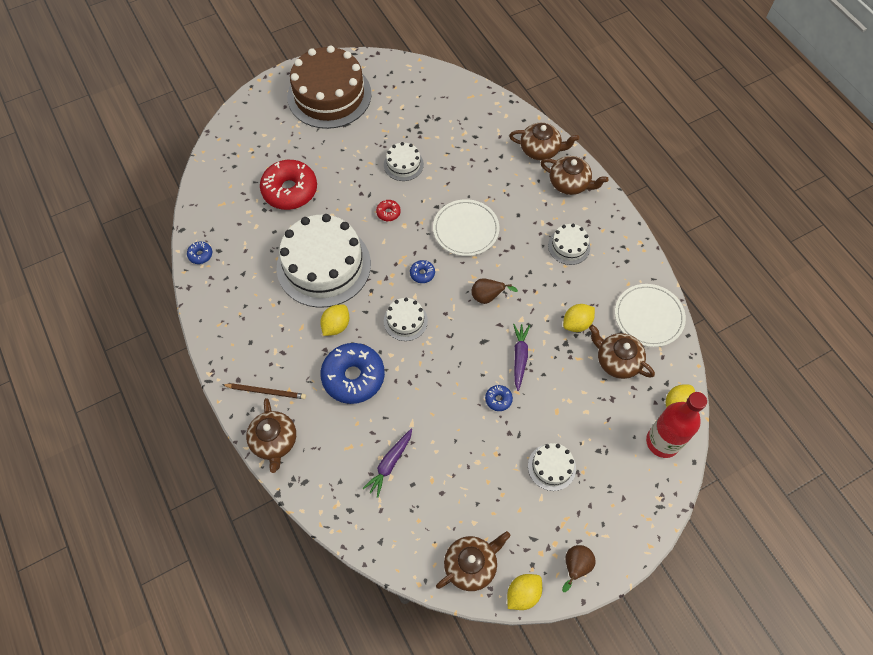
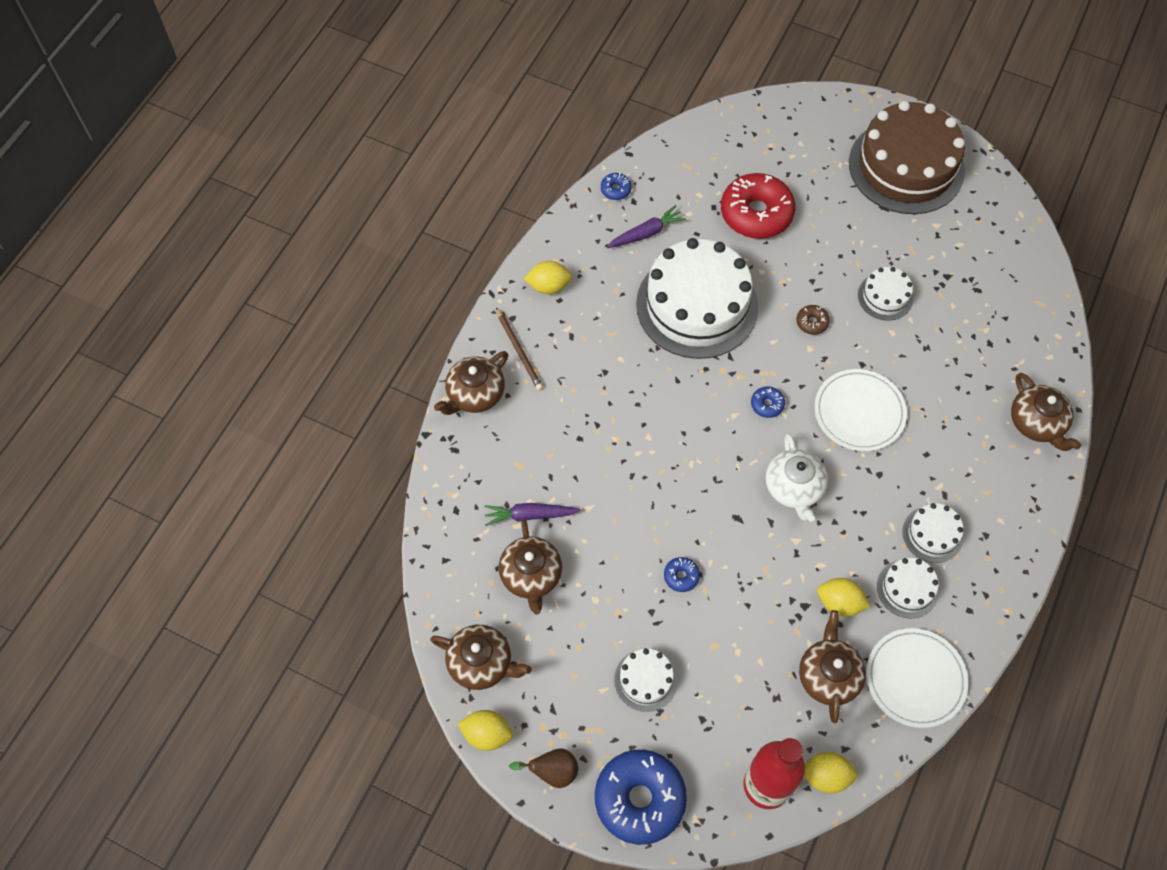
camera: 55 degrees right, 0 degrees up
(336, 326) = (639, 364): yellow lemon -> yellow lemon (548, 286)
(353, 377) = (596, 418): blue donut -> blue donut (639, 799)
(388, 213) = (812, 322): red donut -> brown donut
(405, 321) = (698, 425): white cake -> white cake (907, 588)
(487, 297) = (794, 488): brown pear -> white teapot
(519, 357) = (748, 567): purple carrot -> purple carrot (646, 233)
(570, 183) = (1019, 484): brown teapot -> brown teapot (531, 576)

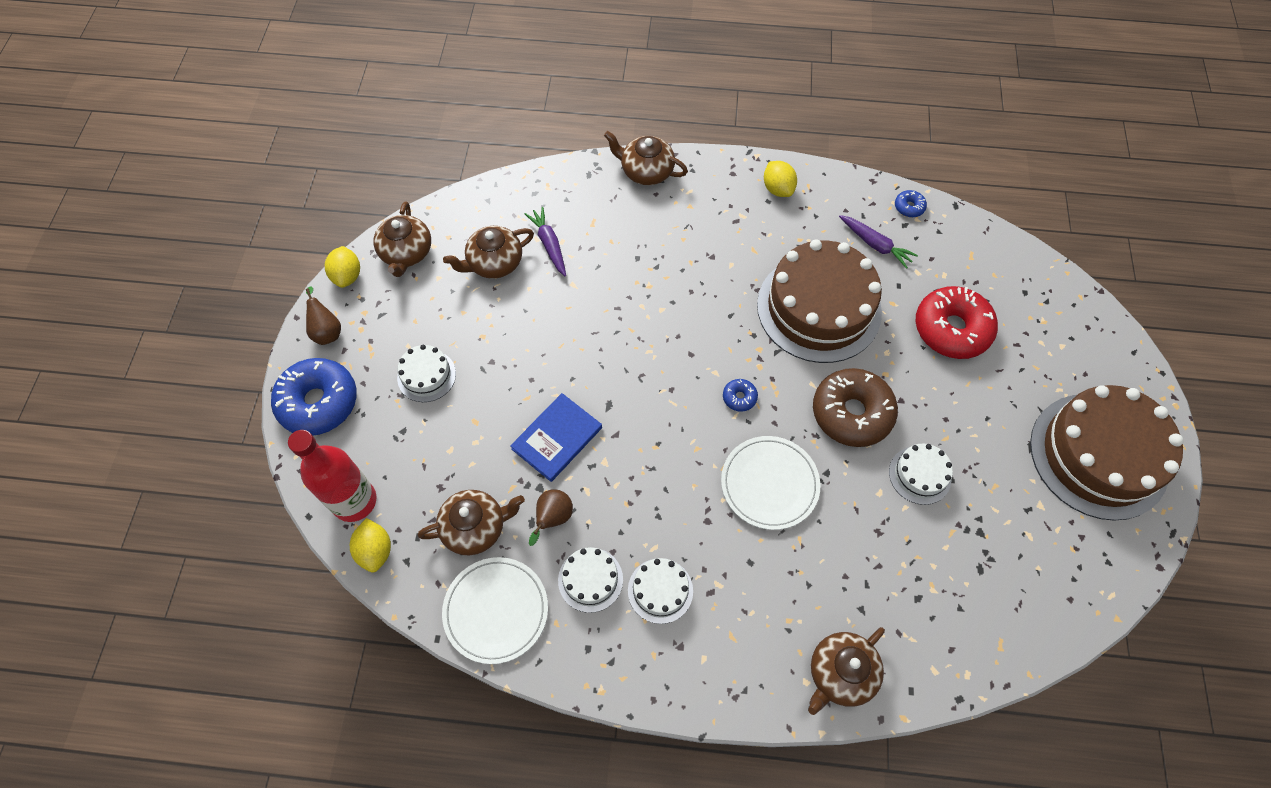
camera: 70 degrees right, 0 degrees up
(519, 351) = (702, 188): brown pencil -> none
(681, 576) = (533, 375): blue donut -> none
(697, 305) = (819, 308): white cake -> brown cake
(758, 575) = (557, 438): none -> blue book
(794, 488) = (659, 445): white teapot -> none
(812, 322) = (851, 413): brown donut -> brown donut, size x2.35
(839, 603) = (553, 518): yellow lemon -> brown pear

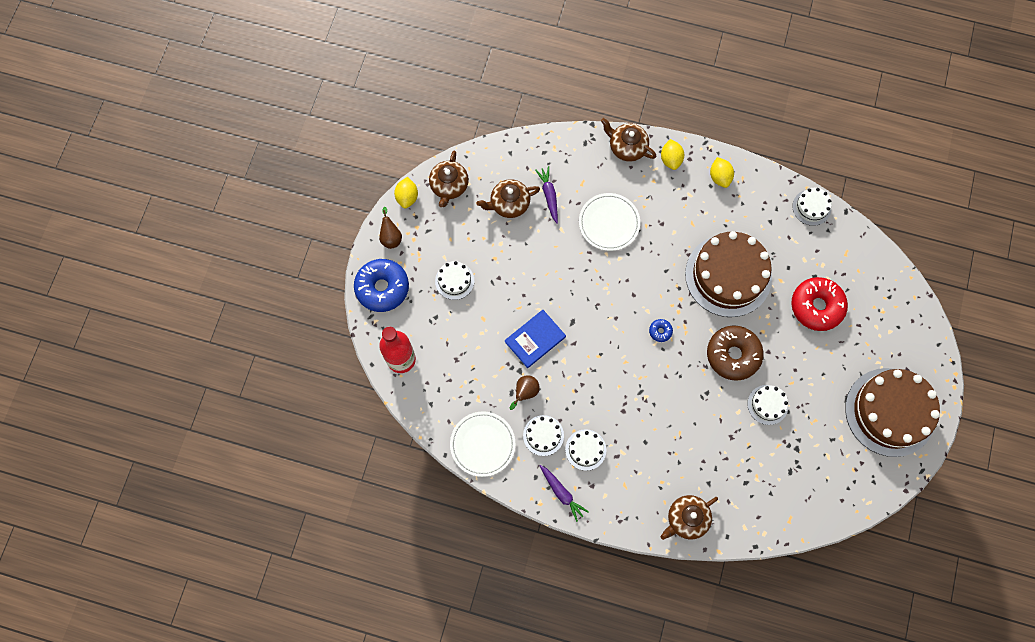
camera: 10 degrees right, 10 degrees up
(375, 550) = (412, 394): yellow lemon -> yellow lemon (670, 159)
(475, 527) = (475, 390): brown teapot -> none
(769, 484) = (668, 393): white plate -> white plate (609, 223)
(875, 245) = (779, 233): purple carrot -> purple carrot (562, 493)
(909, 207) = (811, 207): blue donut -> white cake

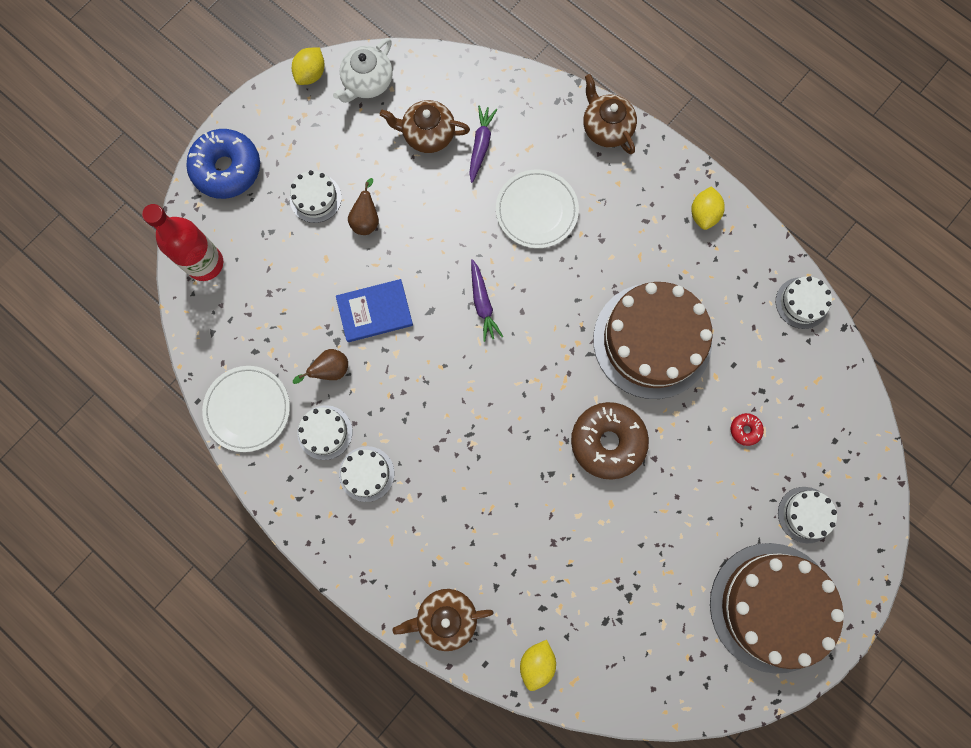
camera: 25 degrees right, 5 degrees up
(391, 237) = (268, 113): brown pear -> brown pear (366, 220)
(449, 186) = (367, 82): brown teapot -> white teapot
(562, 493) = (311, 513): purple carrot -> purple carrot (482, 304)
(660, 331) = (532, 371): blue donut -> none
(670, 159) = (653, 166): yellow lemon -> yellow lemon (537, 662)
(767, 404) = (619, 524): white cake -> white cake (805, 514)
(816, 306) = (745, 430): red donut -> red donut, size x0.43

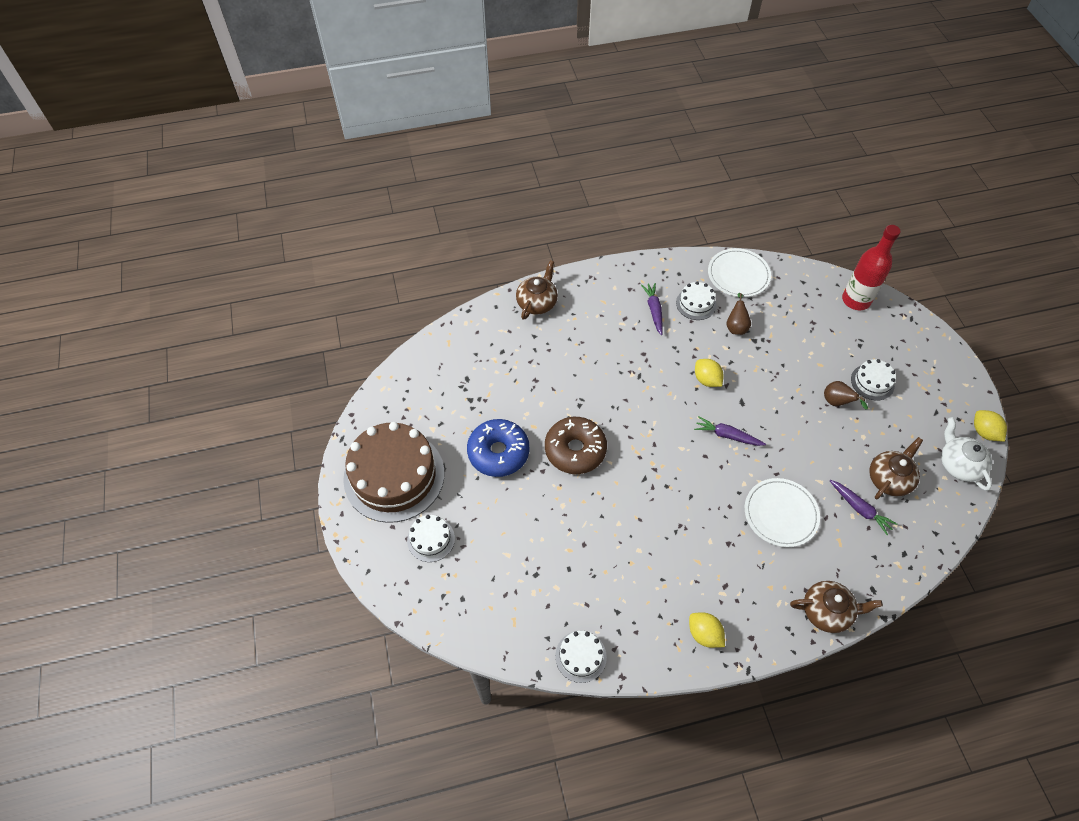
camera: 125 degrees right, 20 degrees down
(227, 169) = (925, 344): blue donut -> blue donut (498, 452)
(366, 473) = (654, 310): white cake -> purple carrot
(375, 311) = (762, 371): blue book -> none
(537, 662) = (474, 331): yellow lemon -> yellow lemon (706, 380)
(652, 340) = (626, 525): brown cake -> none
(745, 430) = (517, 542): red donut -> none

